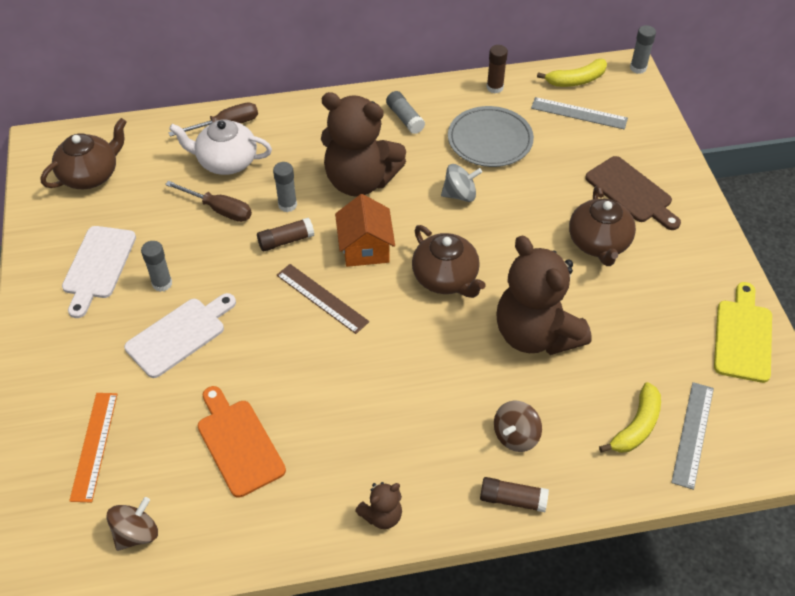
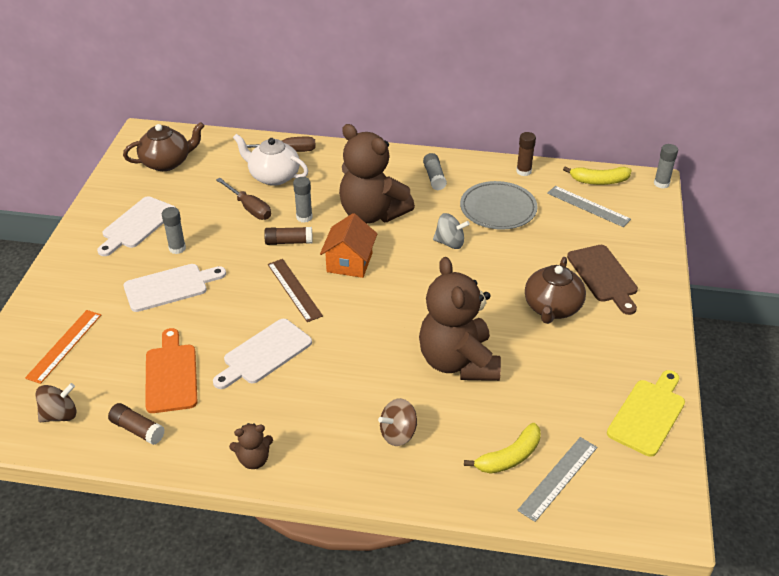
camera: 20 degrees right, 10 degrees down
(328, 386) = (264, 354): none -> white cutting board
(446, 278) = (404, 301): brown teapot -> none
(512, 499) = (369, 481): brown glue stick -> brown glue stick (137, 430)

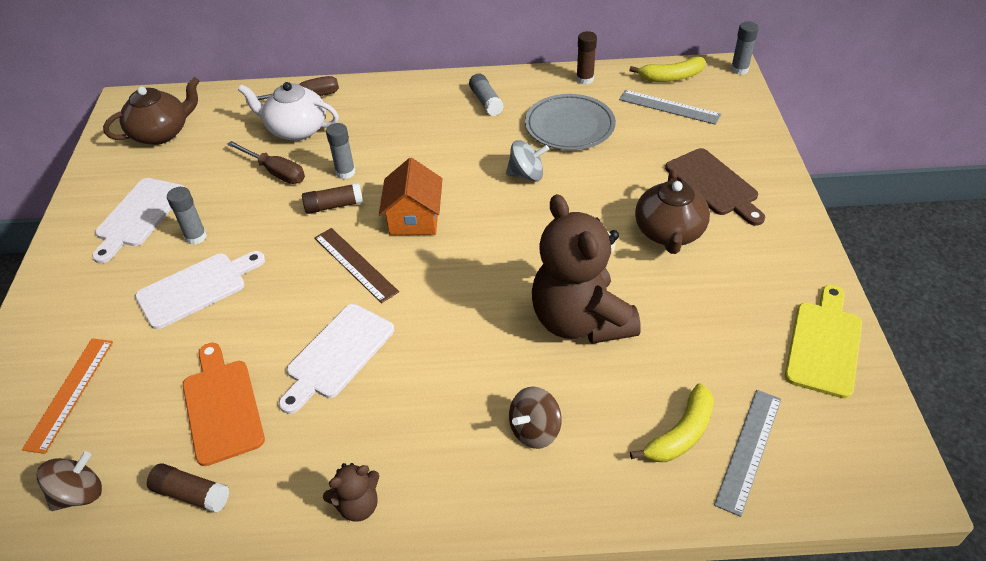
camera: 10 degrees left, 5 degrees up
(372, 214) = (425, 155): brown teddy bear -> none

